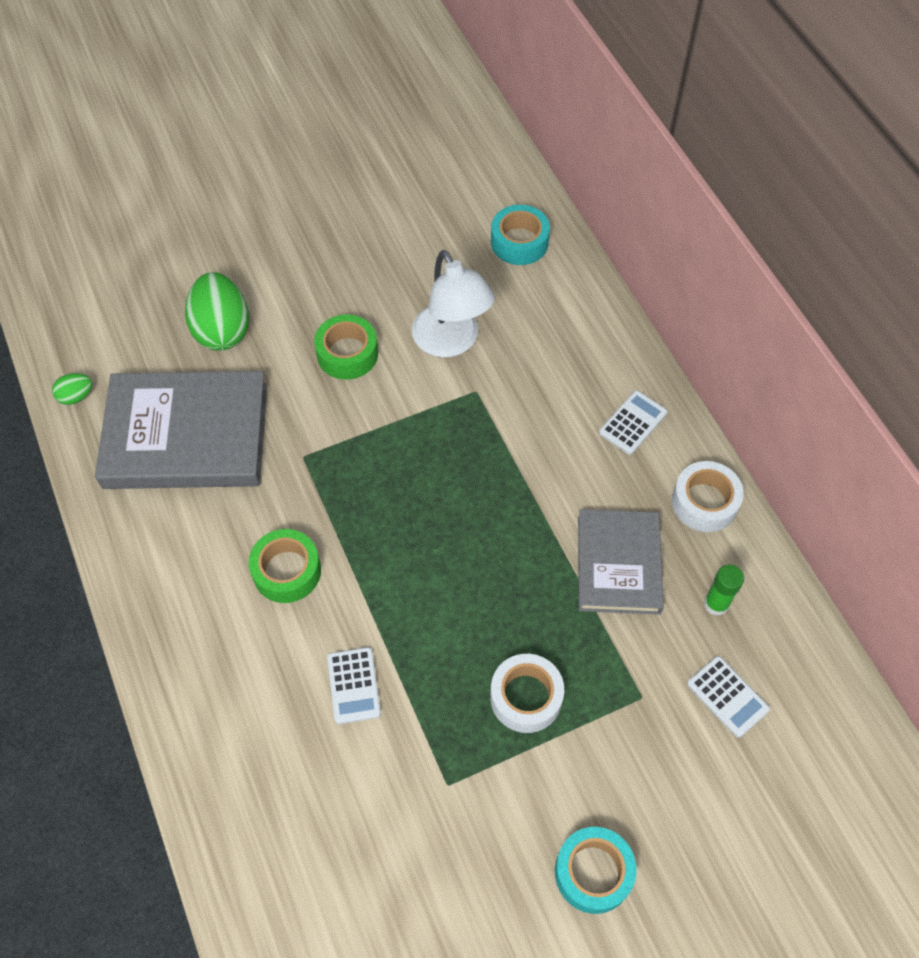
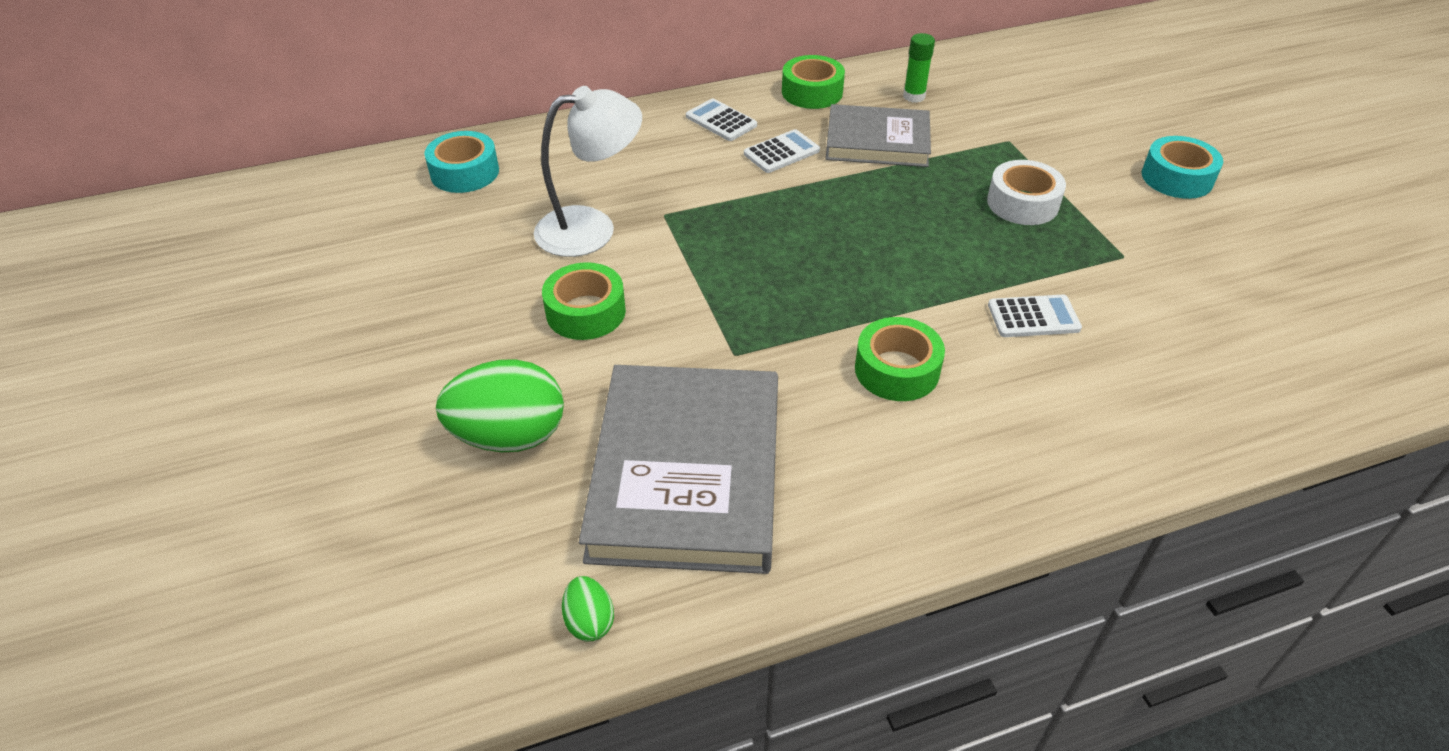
camera: 85 degrees left, 15 degrees down
(704, 502) = (812, 92): white tape -> green tape
(727, 696) = (999, 100): white calculator -> white calculator (781, 152)

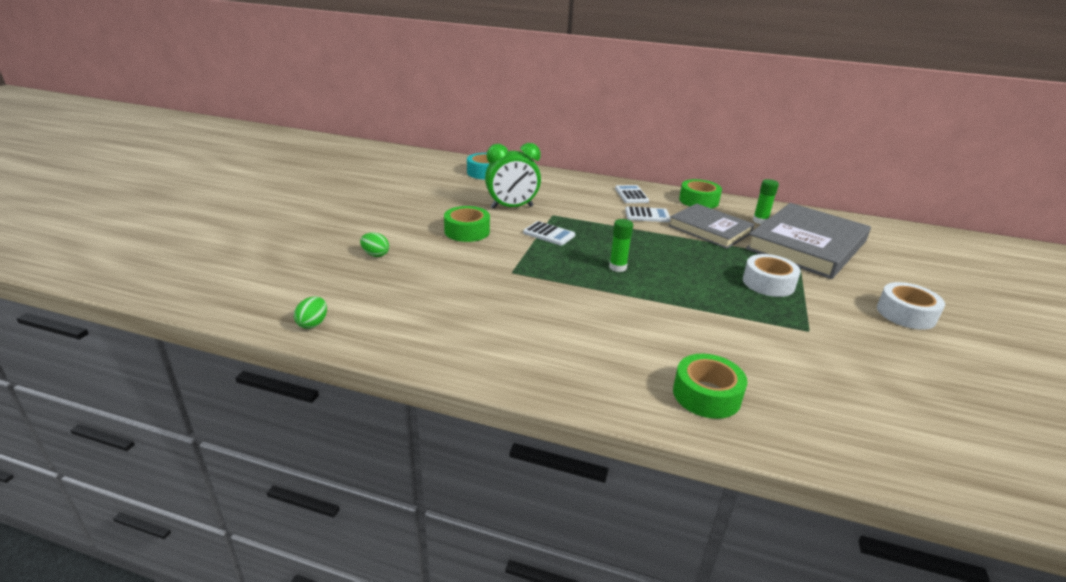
camera: 35 degrees right, 15 degrees down
(510, 436) = (375, 254): green egg -> green egg, size x0.47
(591, 228) = (512, 207): white lamp -> green clock
(686, 473) = (426, 299): grey book -> grey book (806, 245)
(848, 270) = (617, 267): none -> green glue stick
(897, 370) = (587, 312): green tape -> green tape (706, 395)
(1033, 317) = (703, 328): white calculator -> white calculator (549, 234)
(1177, 178) = (906, 314): turquoise tape -> white tape

